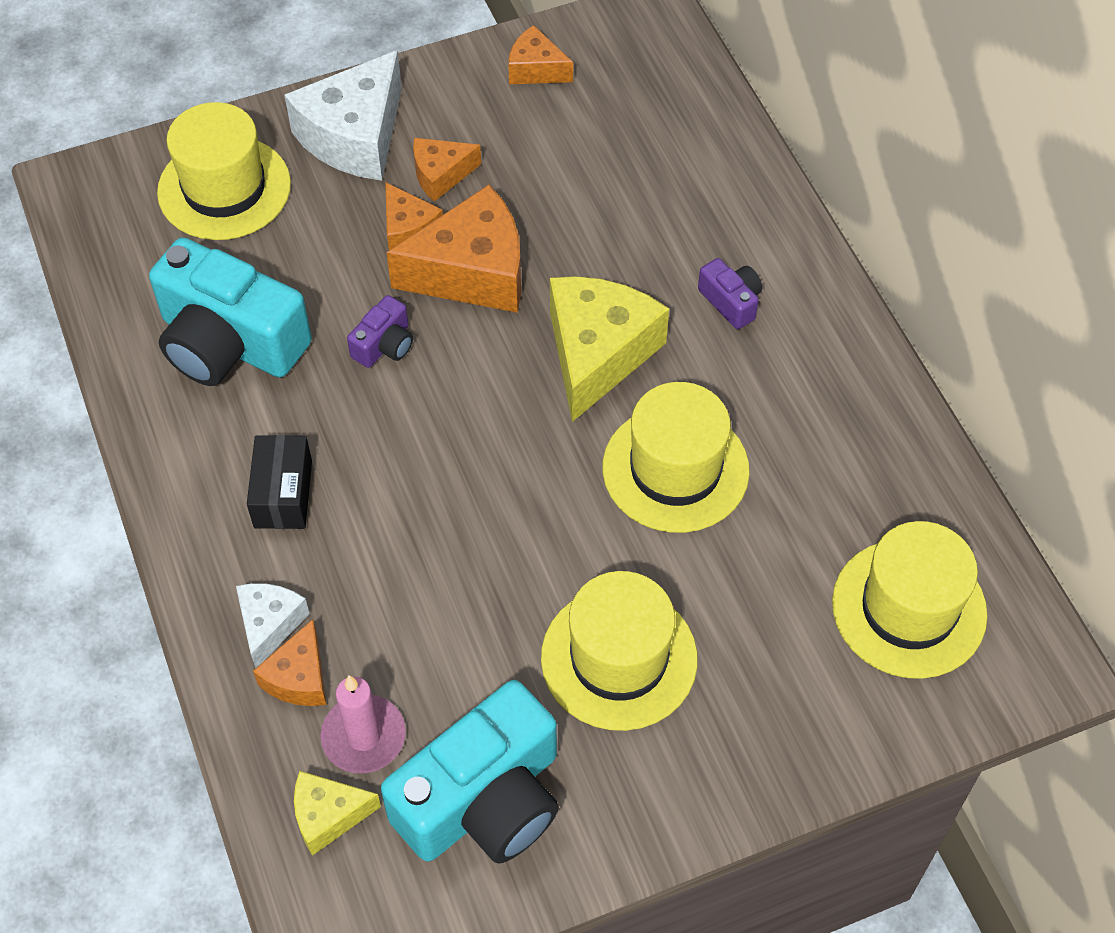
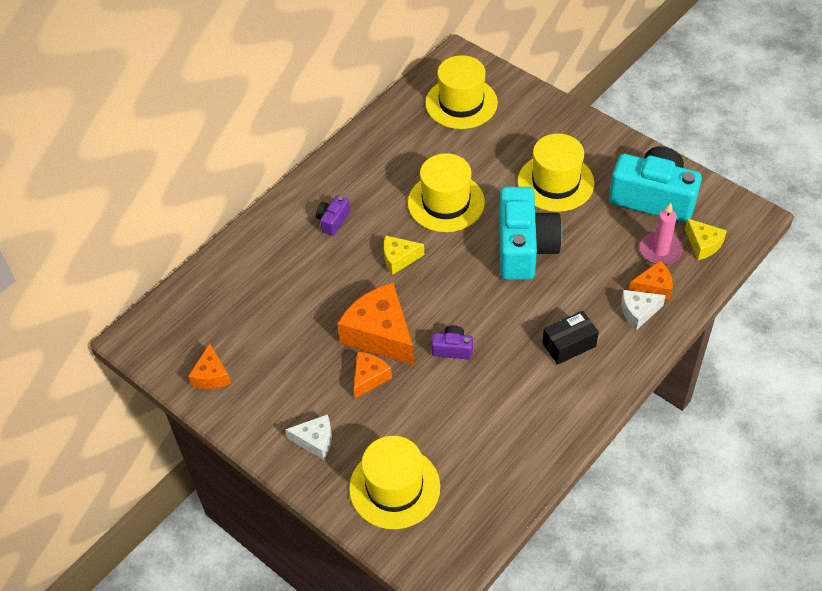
camera: 115 degrees left, 5 degrees down
(229, 342) = (498, 420): turquoise camera -> turquoise camera (524, 248)
(355, 136) = (315, 441): white cheese -> white cheese, size x0.53
(441, 175) = (320, 382): orange cheese -> none
(597, 353) = (399, 259): yellow cheese -> yellow cheese, size x0.53

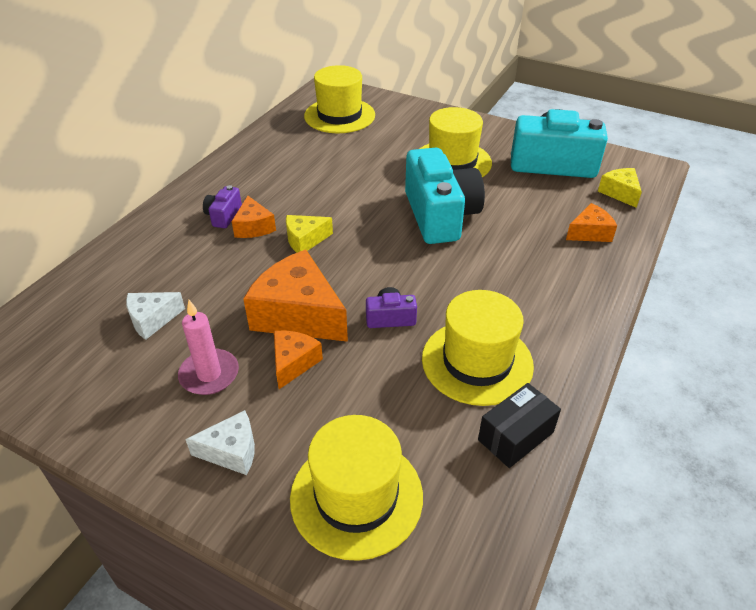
camera: 15 degrees left, 10 degrees down
(211, 375) = (78, 391): orange cheese -> orange cheese (254, 227)
(446, 202) = (345, 188): yellow hat -> yellow hat (477, 362)
(569, 345) = (524, 295): black box -> black box (515, 436)
(638, 312) = (585, 256): white cheese -> white cheese (152, 320)
(660, 250) = (580, 202): pink candle -> pink candle (209, 374)
(703, 244) = (619, 193): yellow cheese -> yellow cheese turned 150 degrees counterclockwise

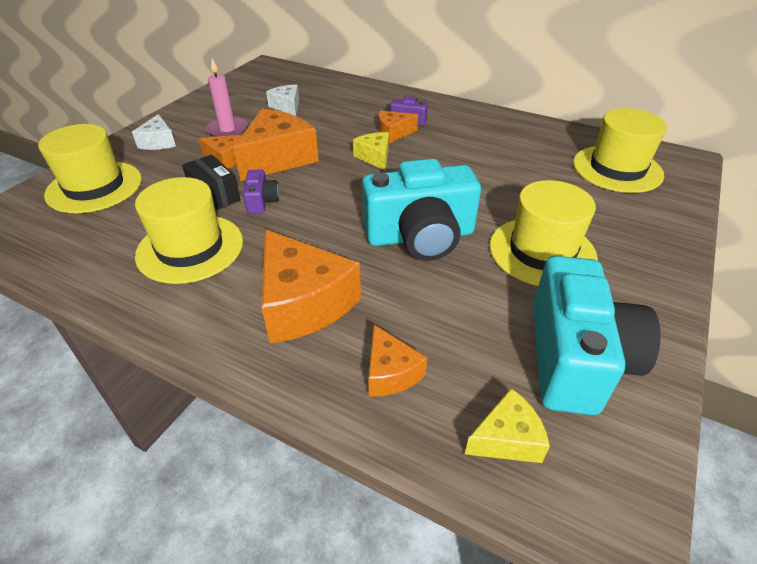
camera: 90 degrees right, 0 degrees up
(515, 436) = (97, 264): black box -> black box (214, 195)
(535, 276) = (303, 303): none -> orange cheese

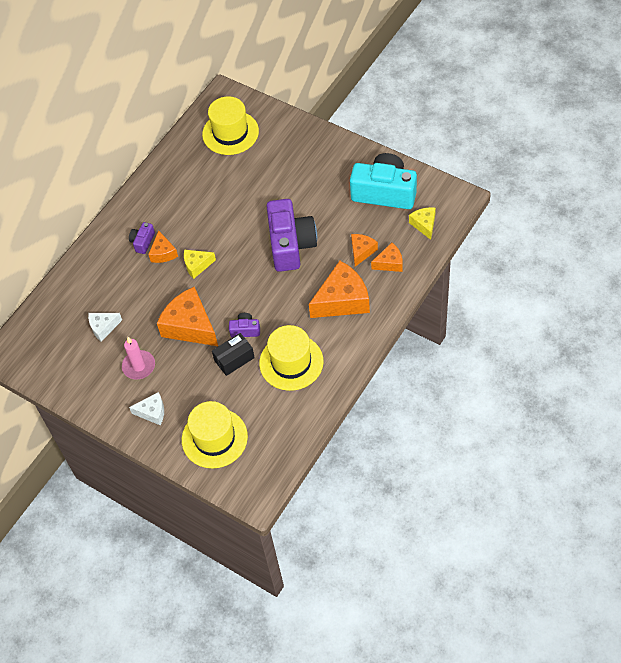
camera: 80 degrees left, 15 degrees up
(226, 159) = (186, 360): orange cheese -> orange cheese (361, 251)
(420, 236) = (291, 244): turquoise camera -> purple camera
(542, 251) = (309, 189): yellow hat -> none

